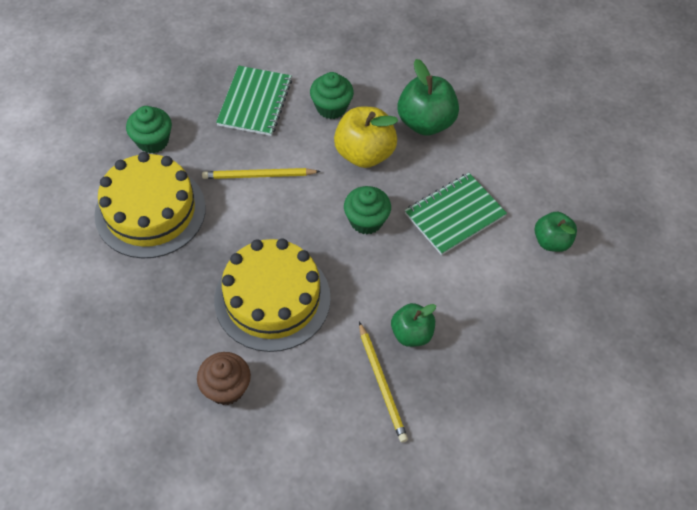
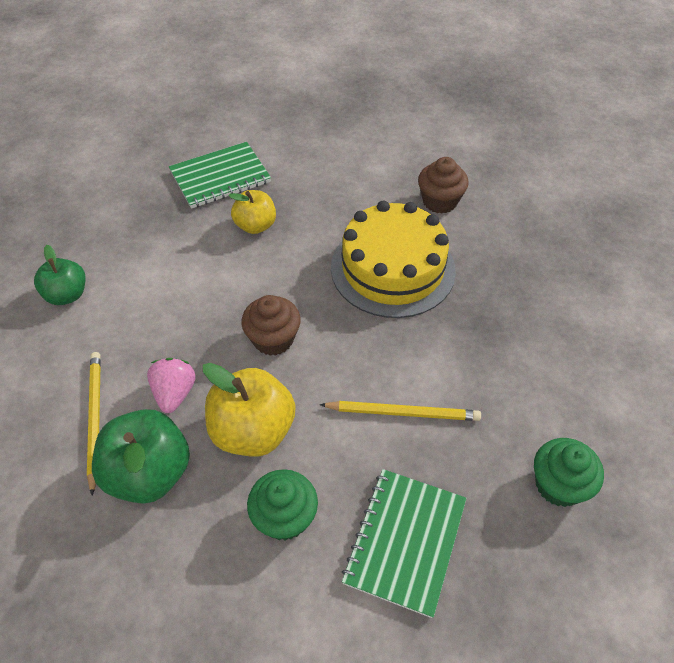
camera: 170 degrees left, 5 degrees down
(150, 211) = (542, 378): yellow cake -> none
(366, 220) = (273, 339): green cupcake -> brown cupcake
(382, 383) = (295, 192): yellow pencil -> yellow pencil (95, 419)
(411, 333) = (255, 225): green apple -> yellow apple
(428, 172) = (175, 393): none -> pink strawberry
(454, 215) = (164, 335): green notebook -> green notebook (220, 177)

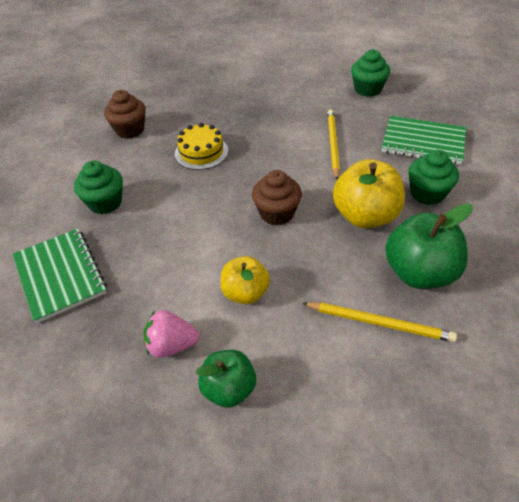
camera: 90 degrees left, 5 degrees down
(95, 419) = (379, 323): yellow pencil -> yellow pencil turned 150 degrees counterclockwise
(175, 393) = (341, 269): pink strawberry -> pink strawberry (172, 345)
(255, 225) = (140, 238): yellow apple -> yellow apple (245, 293)
(312, 195) = (105, 203): none -> green cupcake
(392, 268) = (201, 152): yellow cake -> yellow cake, size x0.54

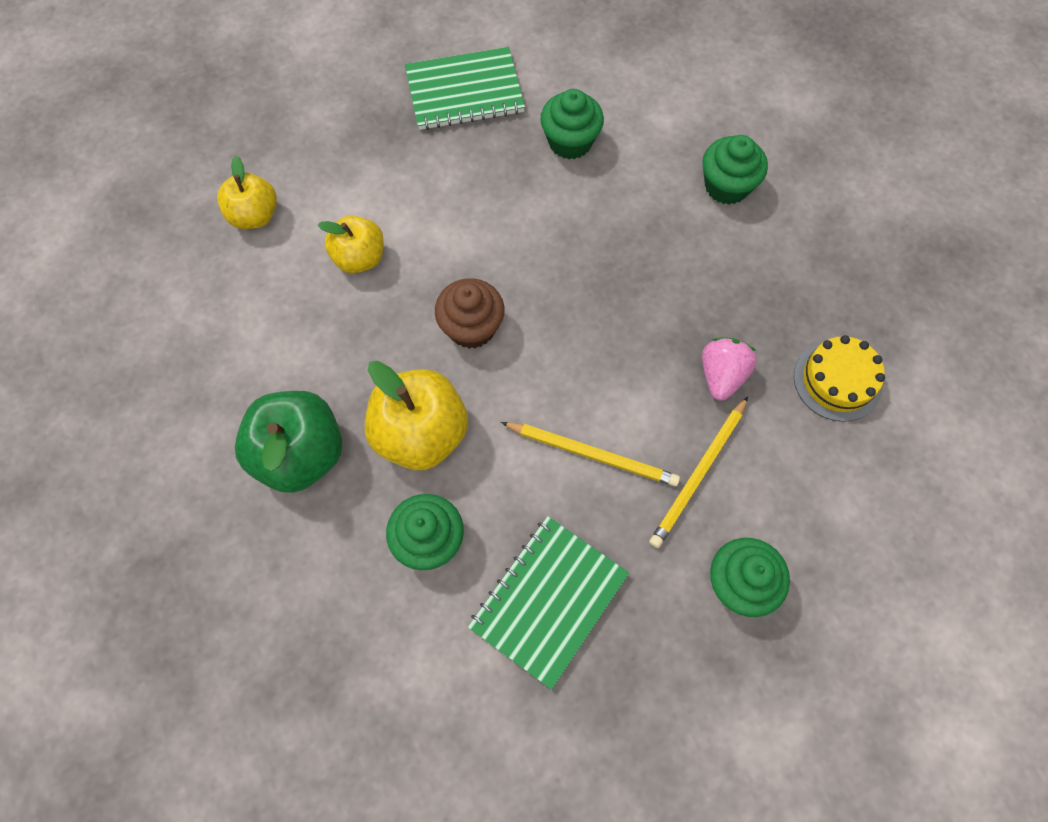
camera: 105 degrees right, 20 degrees up
(130, 130) = (726, 186): brown cupcake -> green cupcake
(172, 345) = (326, 178): pink strawberry -> pink strawberry (721, 375)
(201, 152) = (638, 267): yellow cake -> yellow cake (837, 380)
(229, 389) = (254, 215): green apple -> yellow apple
(379, 323) = (256, 377): yellow pencil -> yellow pencil (698, 474)

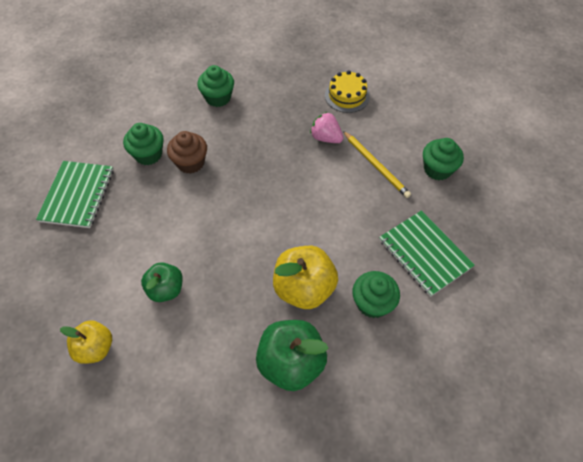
camera: 70 degrees left, 10 degrees down
(359, 258) = (166, 289): yellow apple -> green apple
(471, 327) = (246, 241): brown cupcake -> brown cupcake (190, 162)
(592, 454) = (348, 207): yellow pencil -> none

